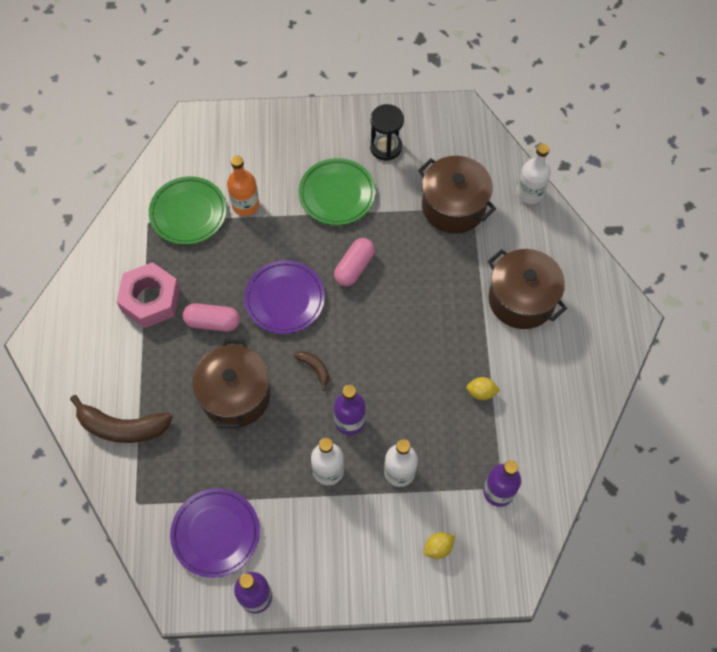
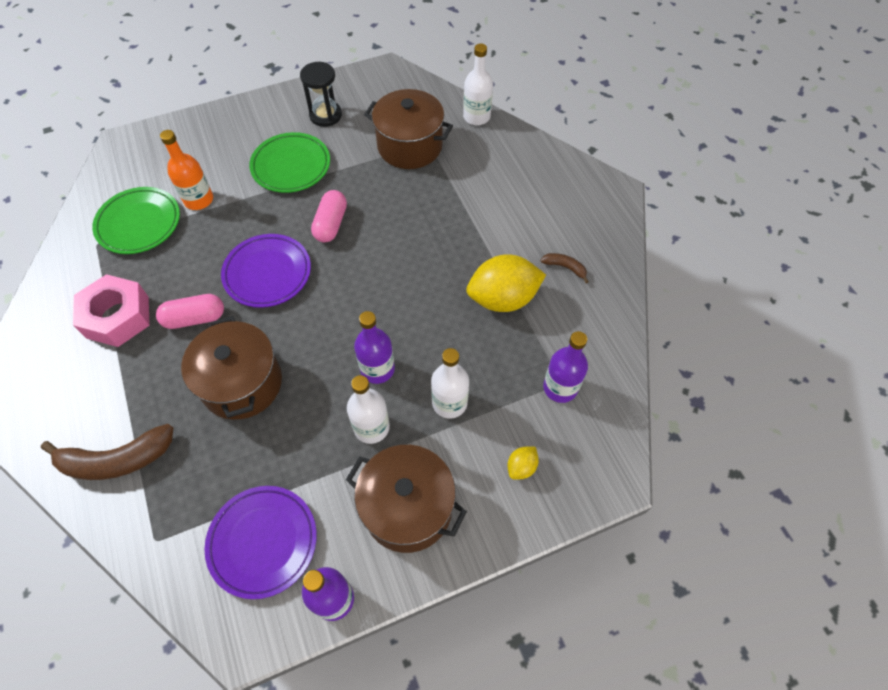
camera: 20 degrees left, 5 degrees down
(314, 368) = (321, 329): brown banana -> brown banana (565, 267)
(481, 392) = (503, 299): yellow lemon -> yellow lemon, size x2.22
(521, 299) = (507, 205): brown pot -> brown pot (408, 508)

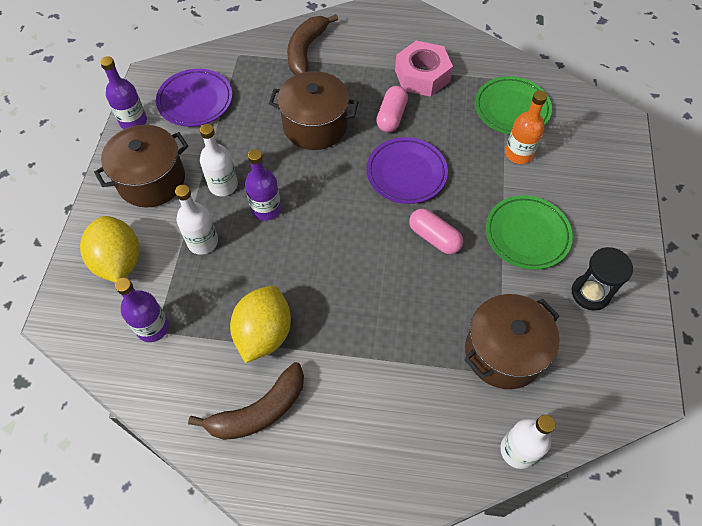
camera: 120 degrees right, 0 degrees up
(521, 467) = (119, 262): yellow lemon -> yellow lemon, size x2.22
(565, 267) = (259, 411): brown banana -> brown banana, size x2.08

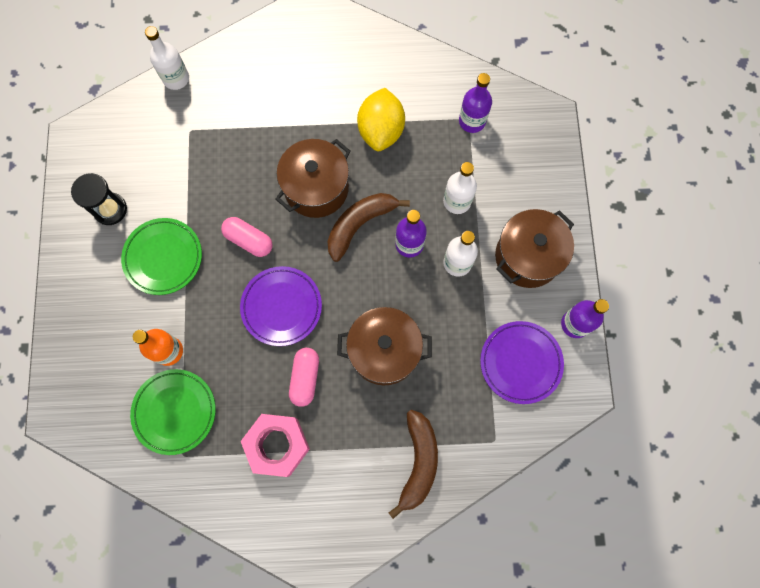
camera: 170 degrees right, 15 degrees up
(119, 262) = (523, 171): yellow lemon -> none
(259, 411) = (370, 74): brown banana -> brown banana (360, 225)
(503, 352) = (186, 147): brown pot -> brown pot (316, 188)

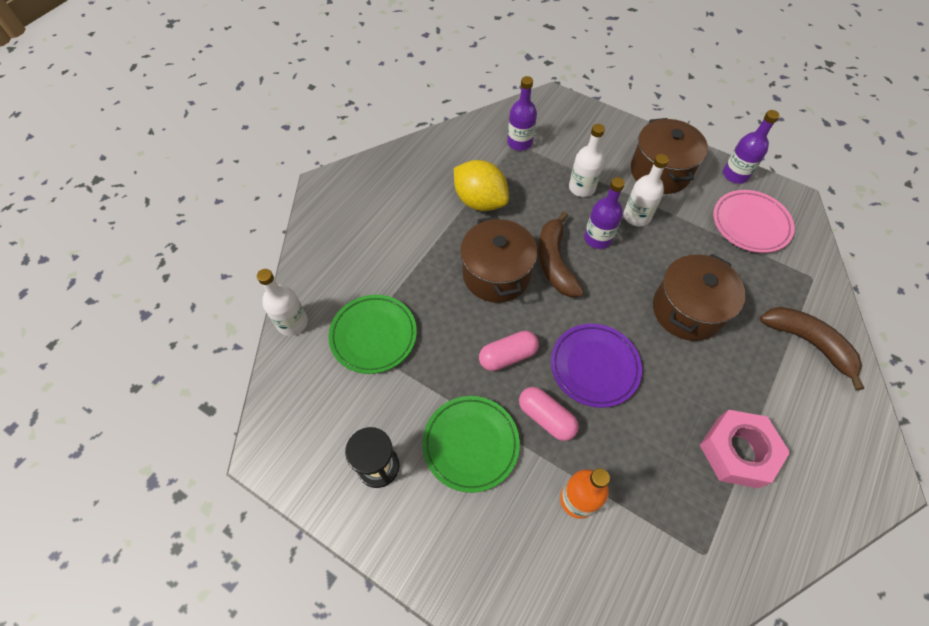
camera: 55 degrees left, 15 degrees down
(175, 412) = (650, 533): green plate -> green plate (373, 336)
(305, 378) = (679, 387): pink capsule -> pink capsule (546, 417)
(520, 363) = (750, 224): purple plate -> pink plate

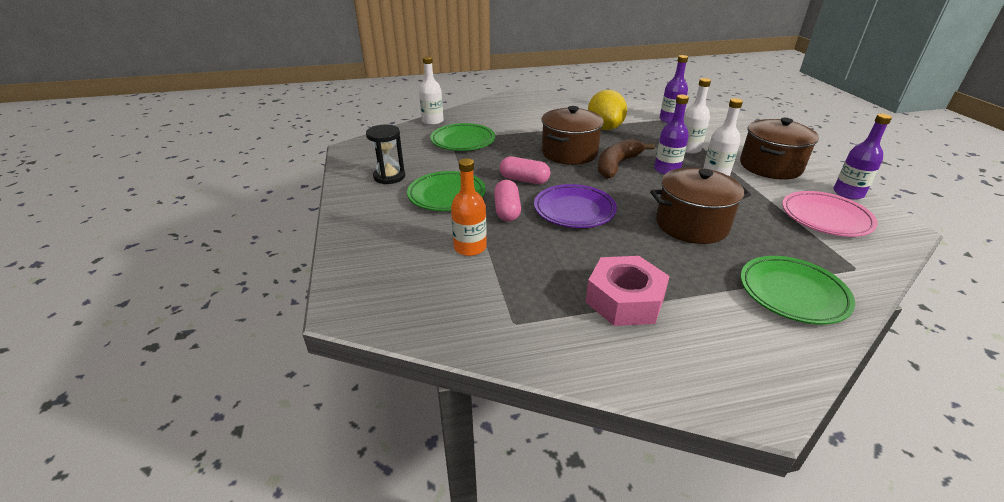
camera: 45 degrees right, 25 degrees down
(808, 343) = (792, 293): brown banana -> green plate

